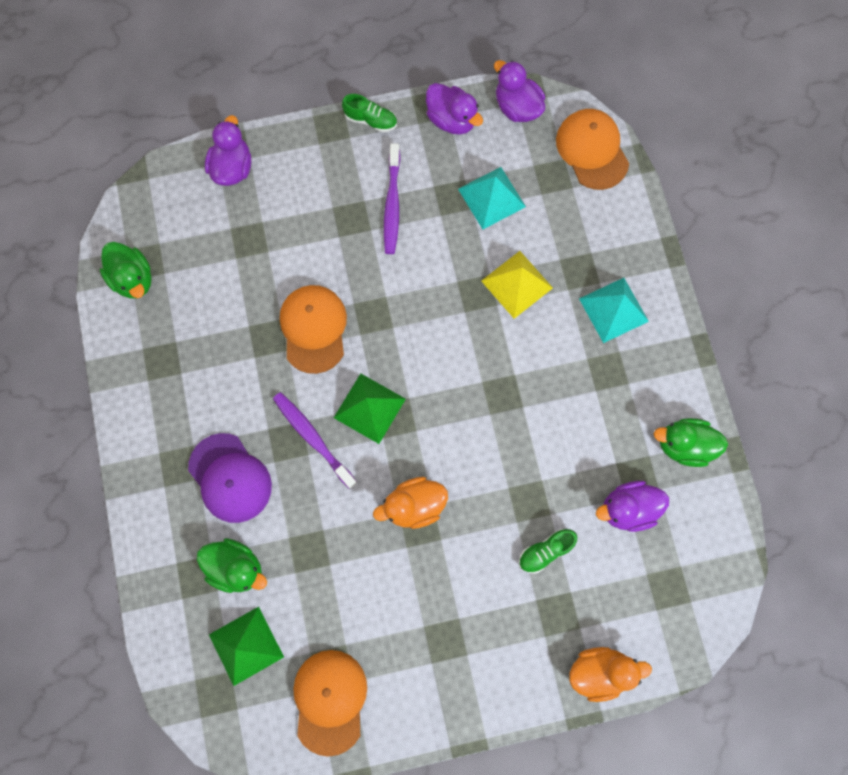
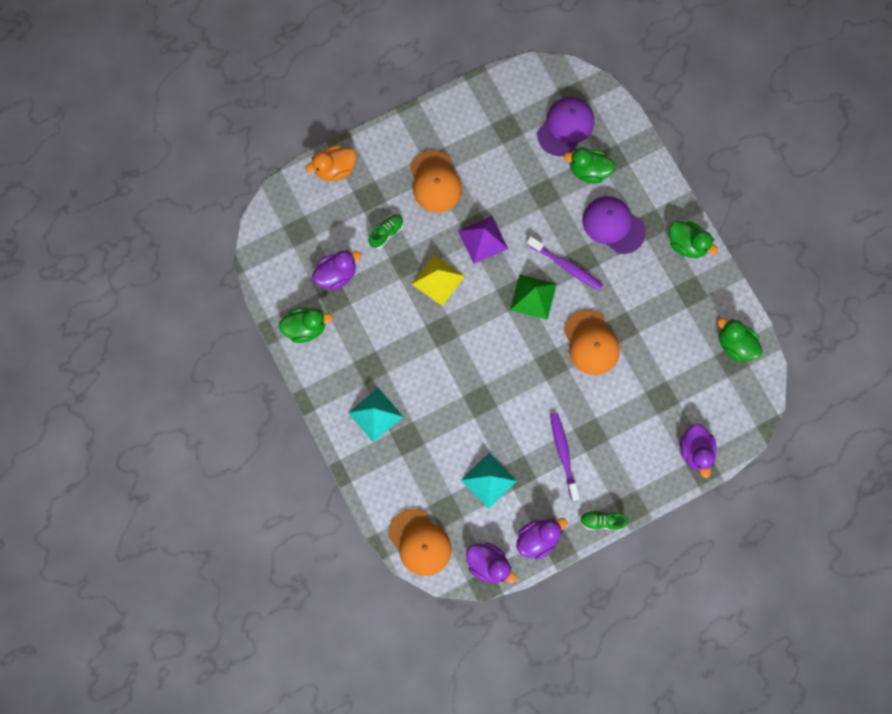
camera: 165 degrees right, 0 degrees up
(142, 425) = (687, 244): none -> green duck
(246, 645) = (565, 127): green pyramid -> purple cap
(330, 701) = (502, 109): orange cap -> orange cap (435, 181)
(414, 505) = (483, 239): orange duck -> purple pyramid
(451, 120) = (538, 539): purple duck -> purple duck turned 120 degrees clockwise
(517, 284) = (452, 415): yellow pyramid -> yellow pyramid (438, 280)

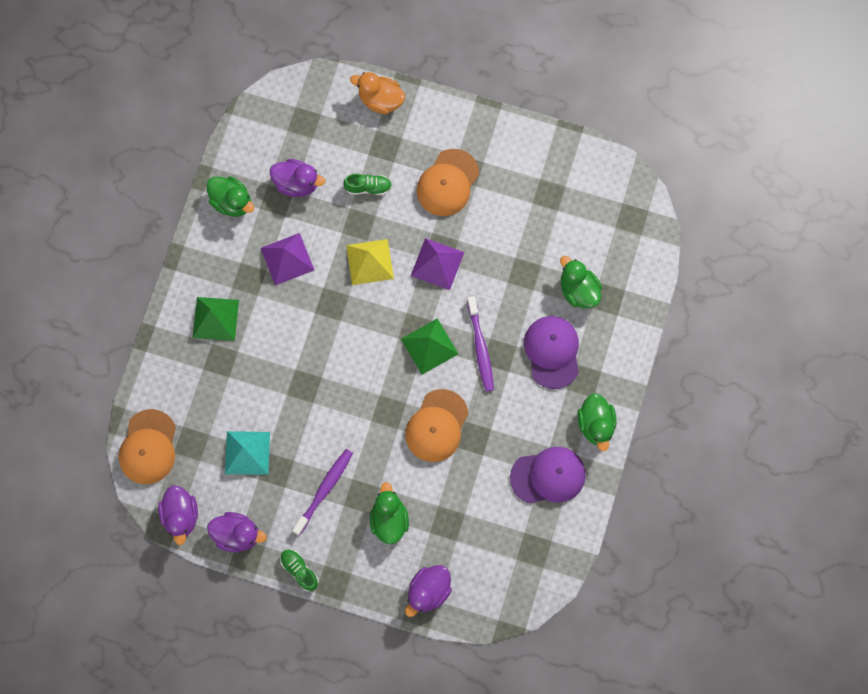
camera: 45 degrees right, 0 degrees up
(375, 414) = (215, 319): turquoise pyramid -> green pyramid
(382, 330) = (287, 259): none -> purple pyramid
(565, 127) = (597, 237): purple cap -> purple cap (548, 476)
(735, 345) = (549, 541): green duck -> green duck (389, 519)

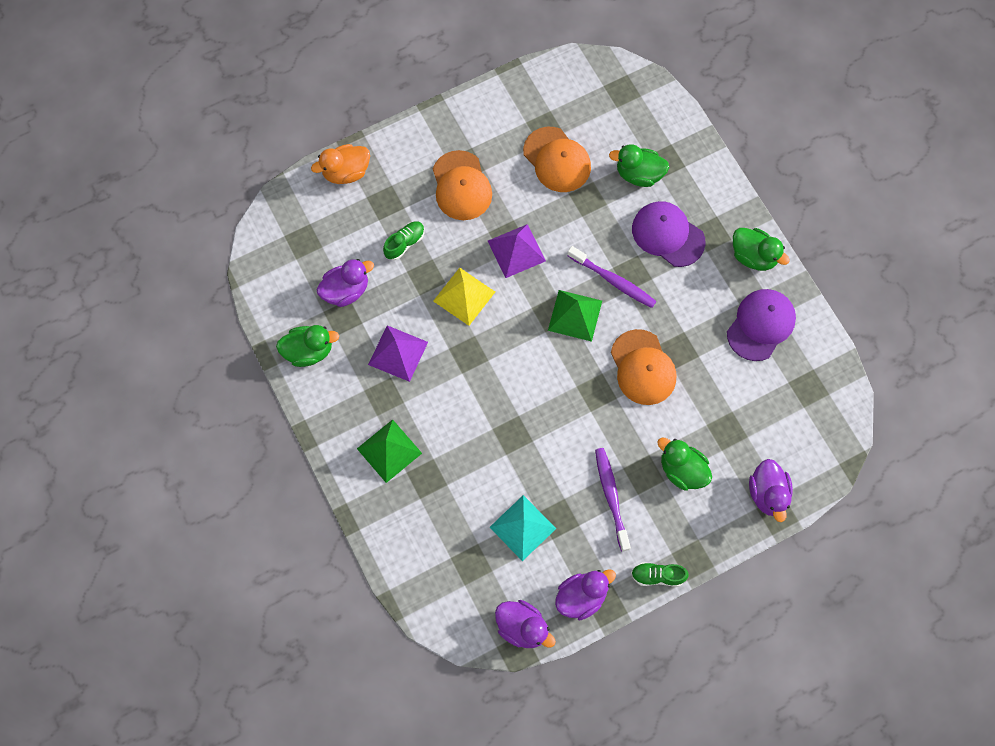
camera: 45 degrees left, 5 degrees down
(148, 447) = (440, 601): orange cap -> orange cap (557, 160)

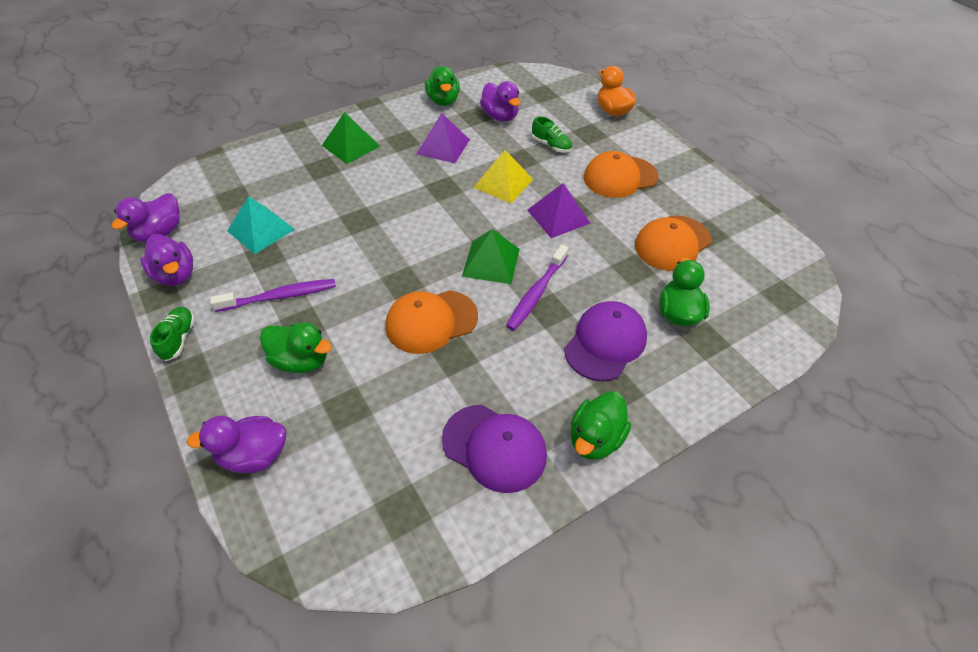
camera: 85 degrees right, 20 degrees down
(682, 470) = (301, 360): green duck -> green duck turned 75 degrees clockwise

